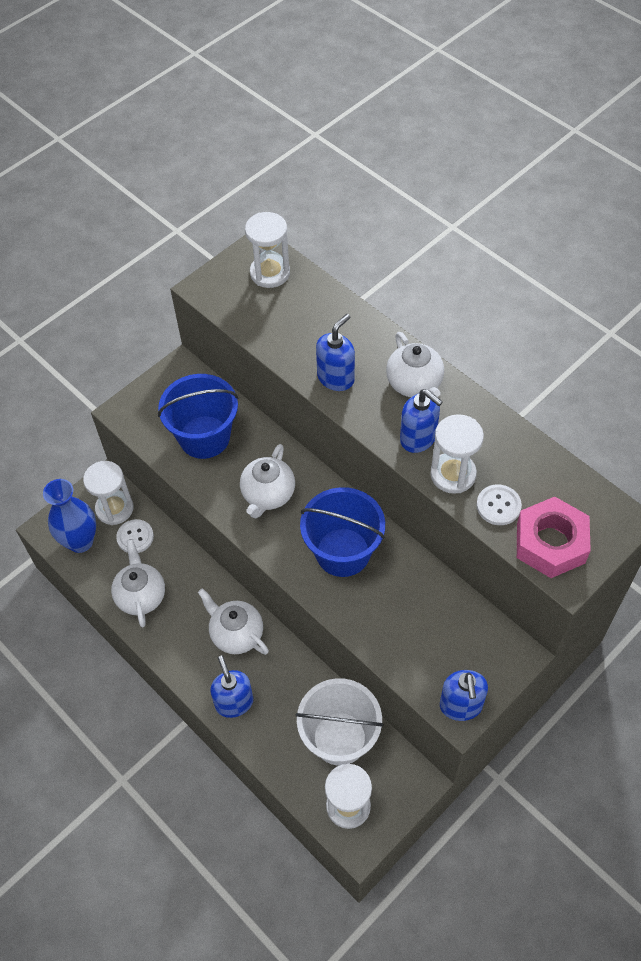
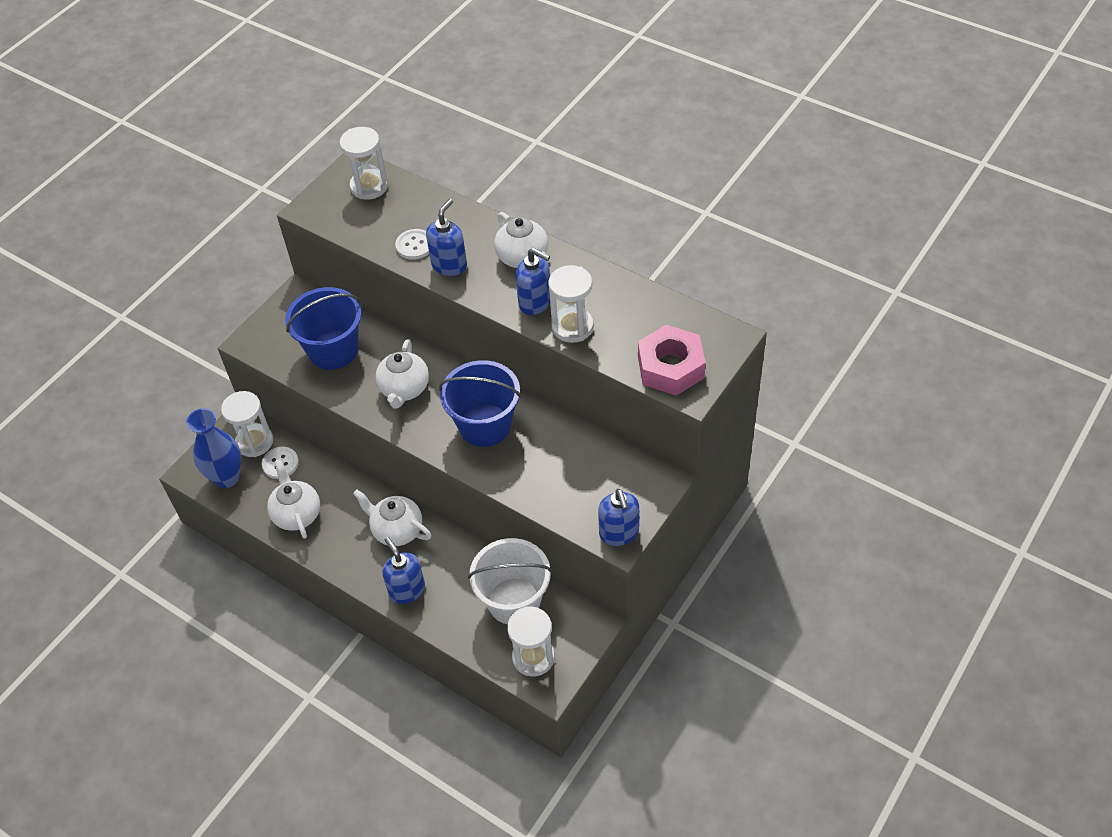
camera: 10 degrees left, 5 degrees down
(498, 506) = (618, 345): white button -> white button (414, 245)

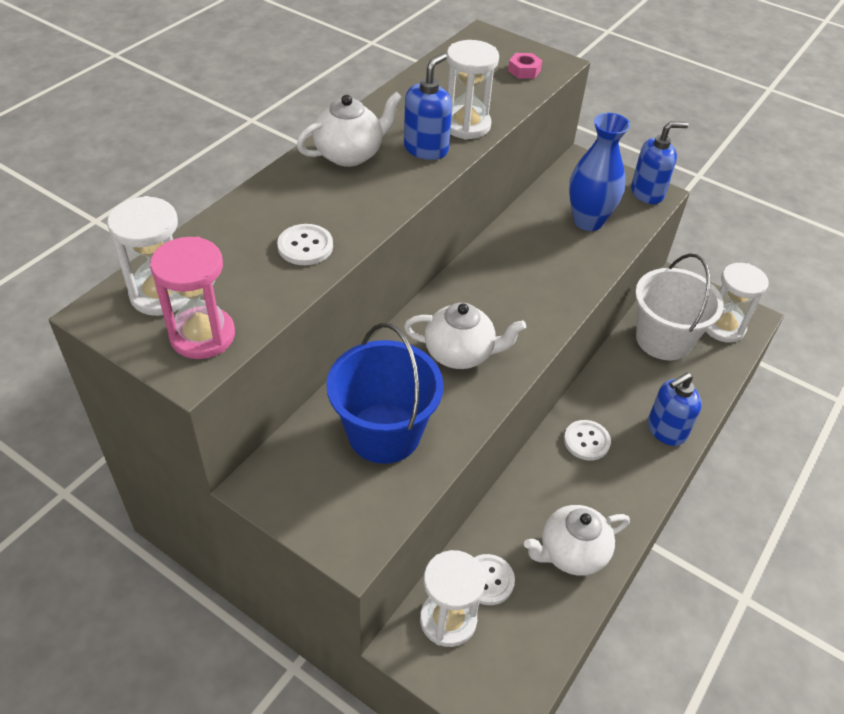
camera: 95 degrees left, 5 degrees down
(227, 477) = (513, 655): blue vase -> blue vase (588, 221)
(333, 210) = (202, 336): none -> pink hourglass
(396, 530) = (586, 441): white teapot -> white button
(449, 265) = (350, 215): blue soap dispenser -> none
(485, 425) = (517, 281): blue bucket -> none
(670, 367) = (524, 70): pink nut -> pink nut, size x0.45

